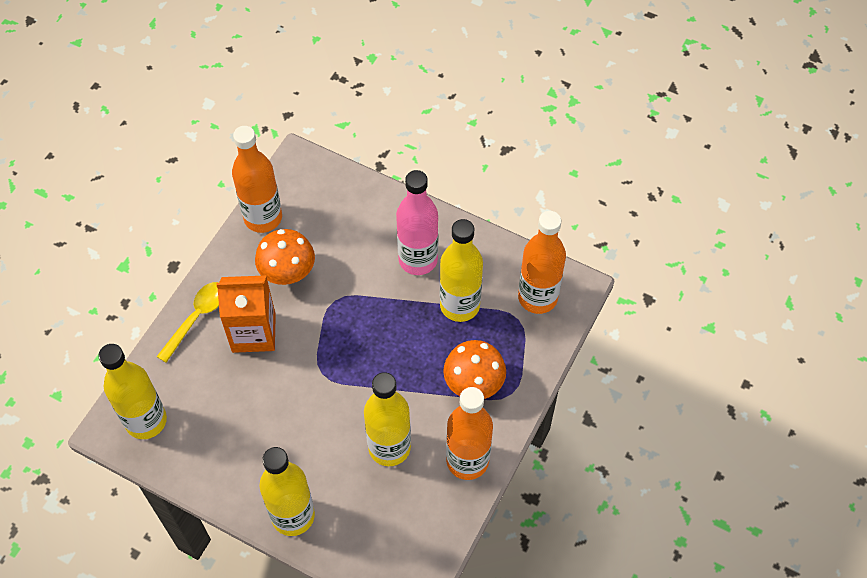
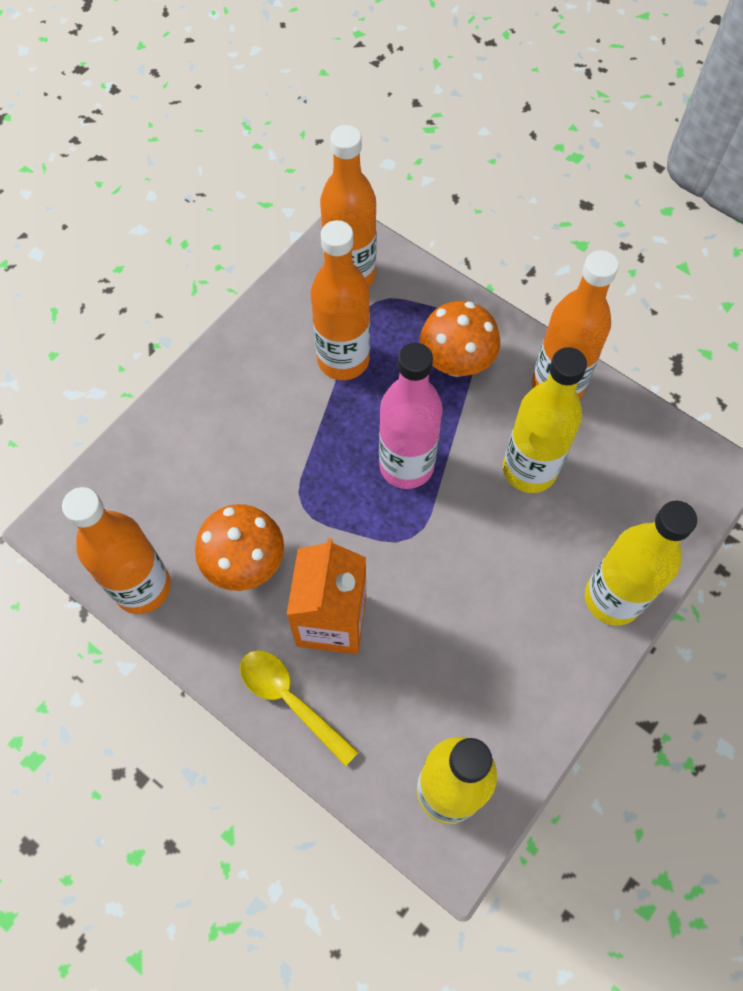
camera: 80 degrees left, 5 degrees up
(418, 259) = (264, 397): pink bottle -> pink bottle (406, 466)
(459, 305) = (343, 360): yellow bottle -> orange bottle

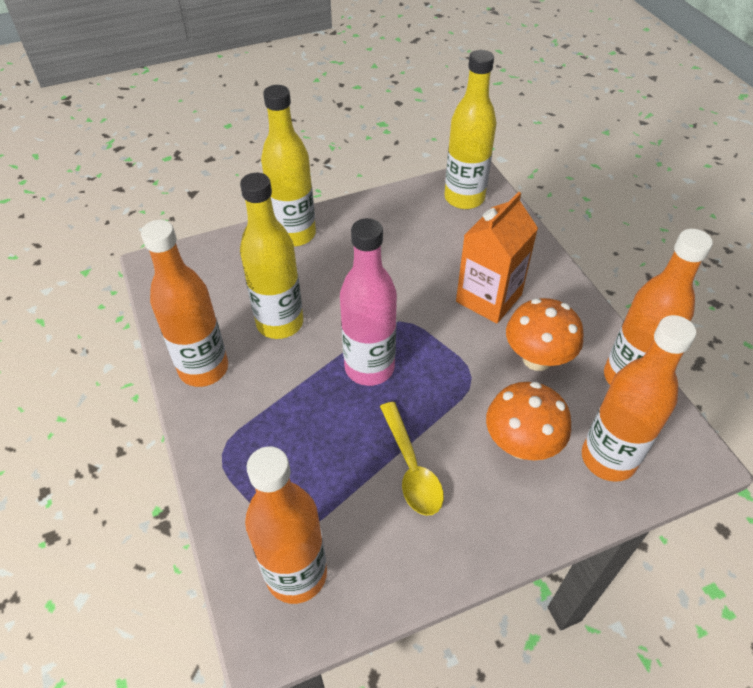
camera: 150 degrees left, 15 degrees down
(290, 701) = (539, 270): yellow spoon -> yellow spoon (411, 467)
(343, 360) = (363, 482): orange bottle -> orange bottle (608, 459)
(456, 363) = (266, 428): orange mushroom -> orange mushroom (521, 444)

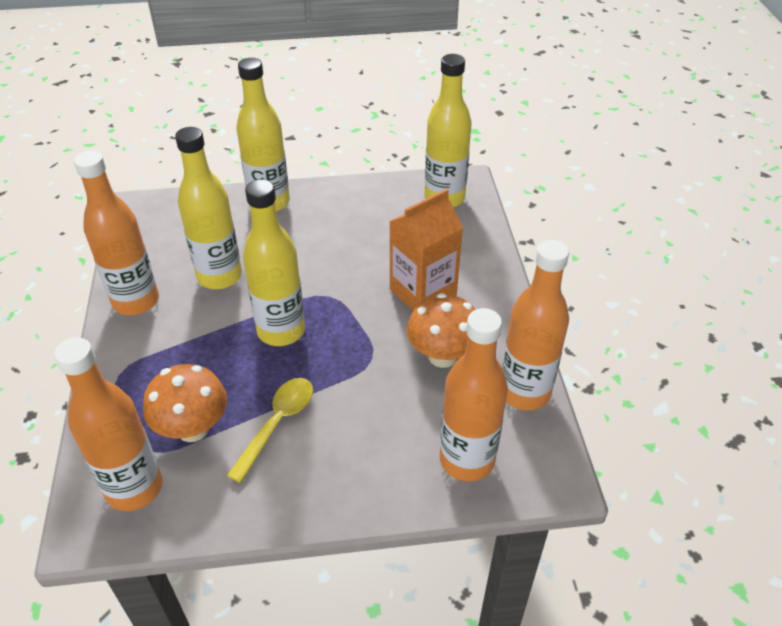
camera: 15 degrees right, 5 degrees down
(369, 368) = (281, 331): pink bottle -> yellow bottle
(411, 467) = (277, 424): yellow spoon -> yellow spoon turned 150 degrees counterclockwise
(521, 444) = (389, 428): orange mushroom -> orange mushroom (193, 428)

